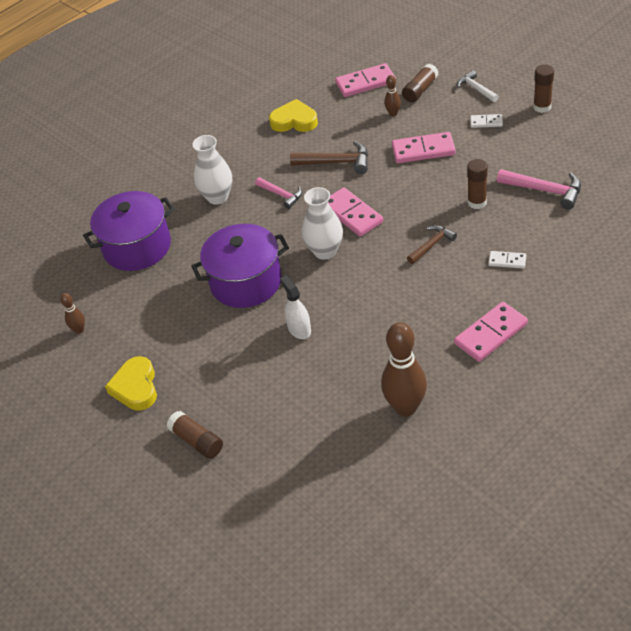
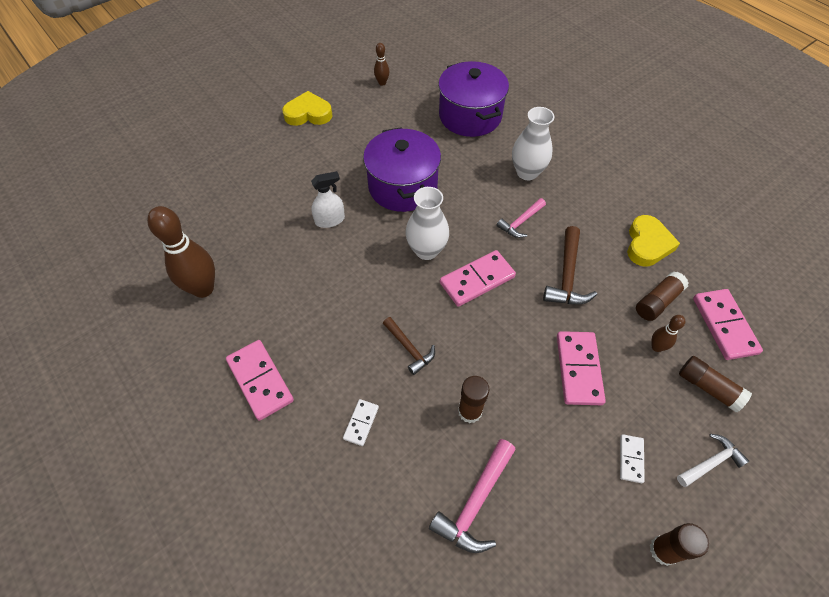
camera: 90 degrees right, 10 degrees up
(197, 441) = (238, 147): brown glue stick -> brown glue stick (657, 301)

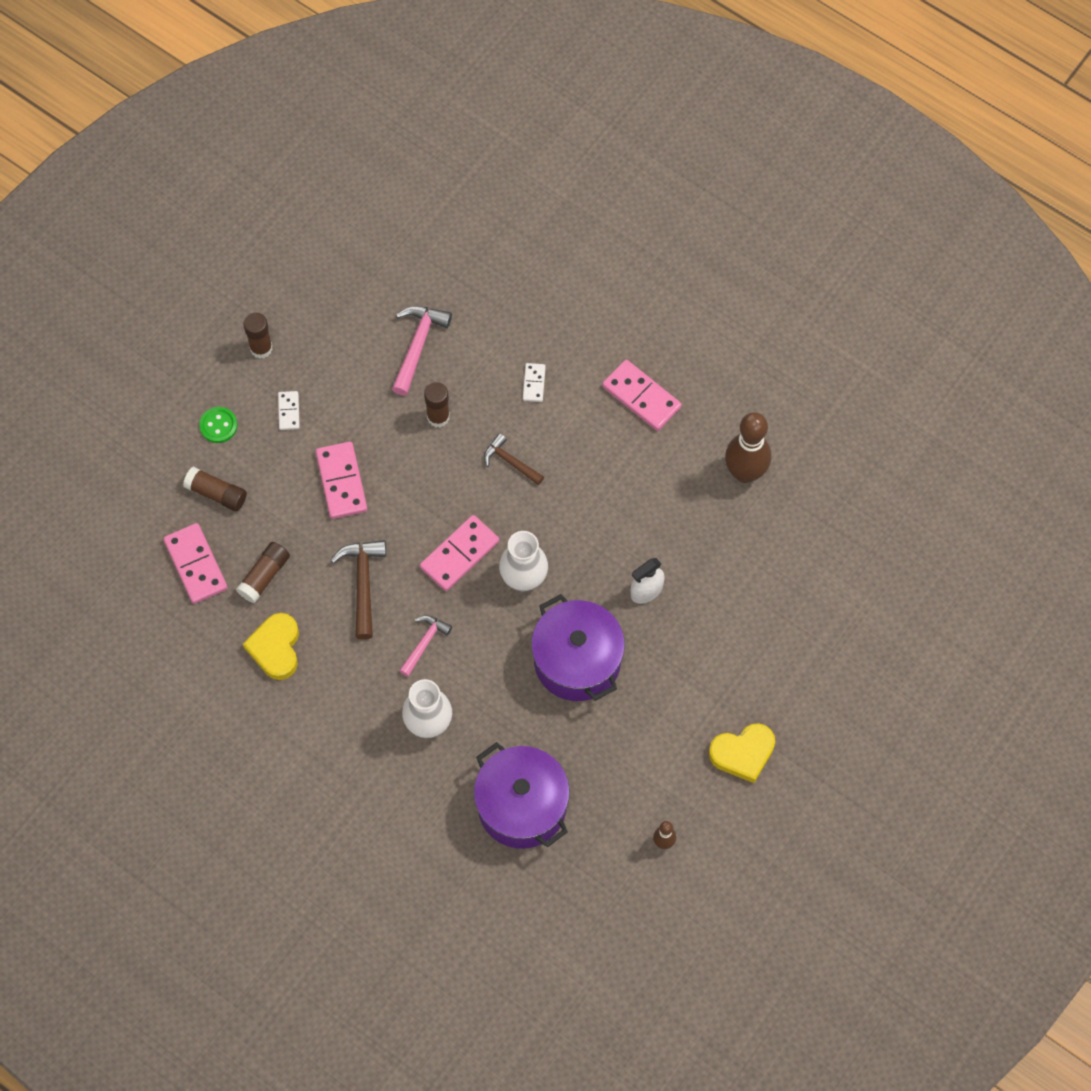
camera: 165 degrees right, 10 degrees up
(656, 347) = (265, 523): brown bowling pin -> none
(711, 462) = (218, 425): white hammer -> green button

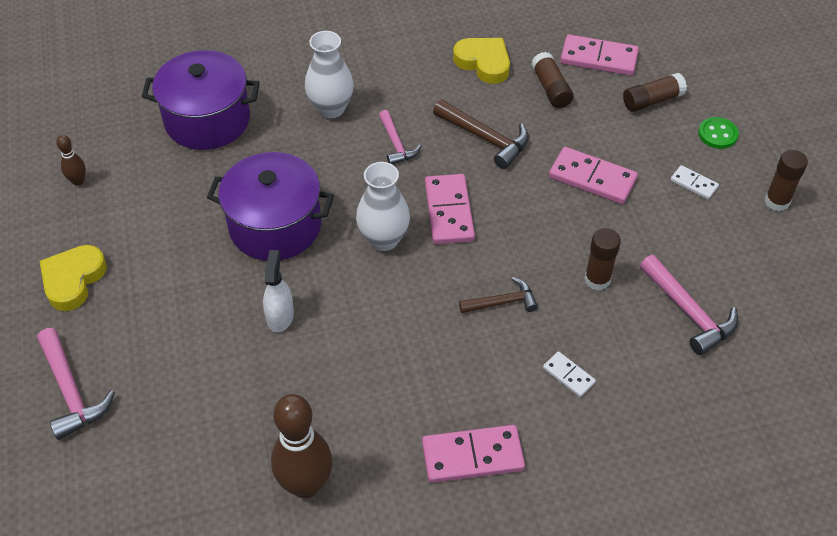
camera: 130 degrees right, 15 degrees down
(816, 666) = (71, 392): none -> pink hammer

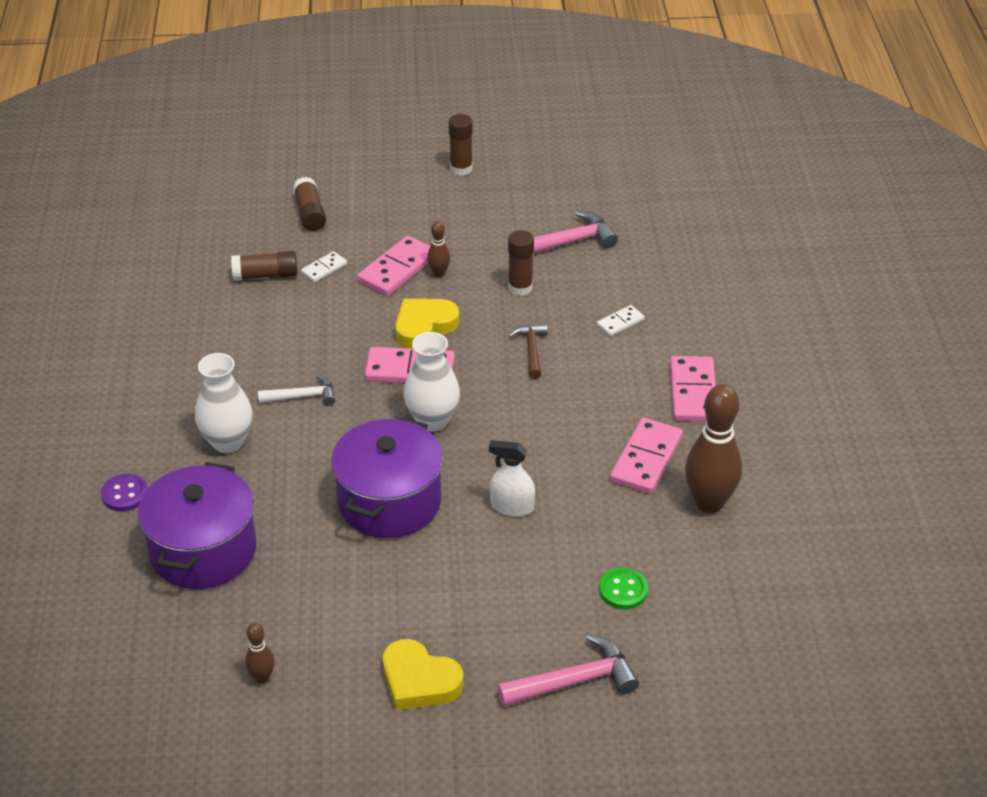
camera: 80 degrees left, 10 degrees down
(263, 63) = (125, 494): none -> purple button
(396, 144) = (303, 396): pink hammer -> white hammer
(483, 63) = (206, 316): yellow heart -> yellow heart (424, 326)
(486, 138) = (319, 330): brown hammer -> none
(597, 210) = (439, 273): none -> brown bowling pin
(598, 58) = (235, 236): pink domino -> pink domino (646, 459)
(693, 184) = (425, 210): white domino -> white domino (324, 269)
(717, 134) = (369, 184): green button -> green button (623, 590)

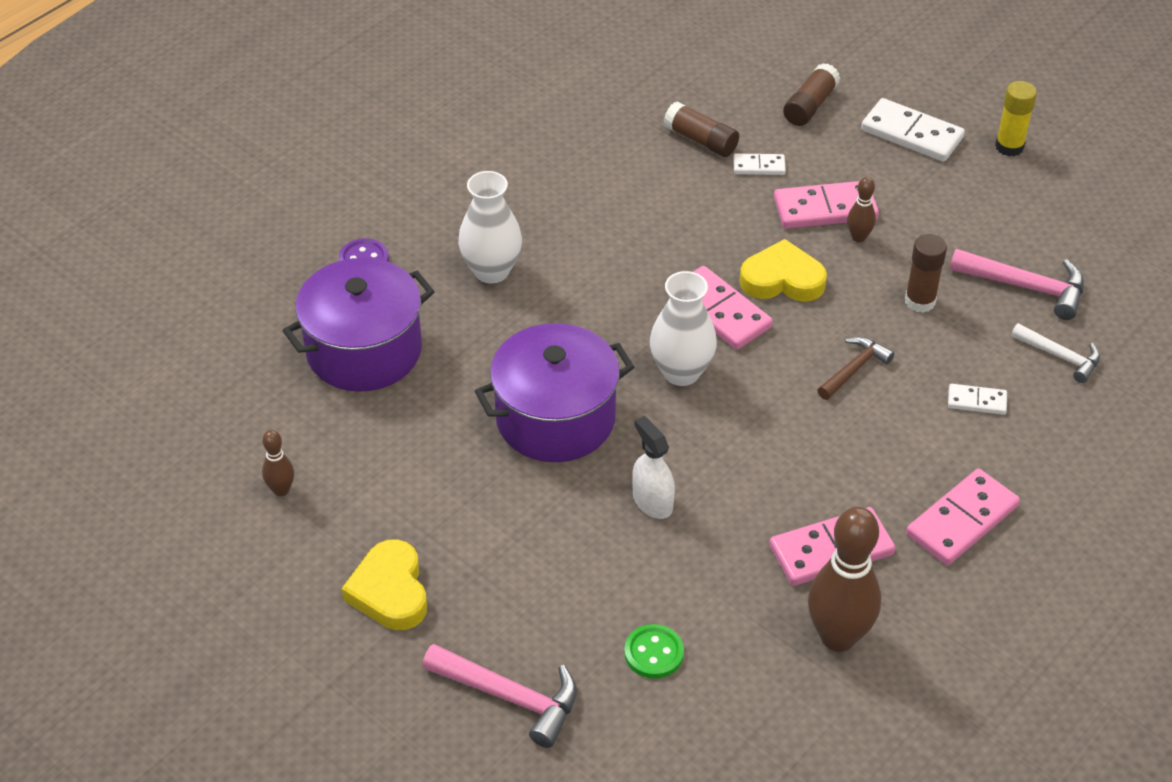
camera: 45 degrees right, 5 degrees up
(303, 396) = (599, 272): white hammer -> white hammer (1060, 357)
(394, 194) = (911, 134): none -> white domino
(461, 169) = (1009, 147): brown glue stick -> yellow glue stick

